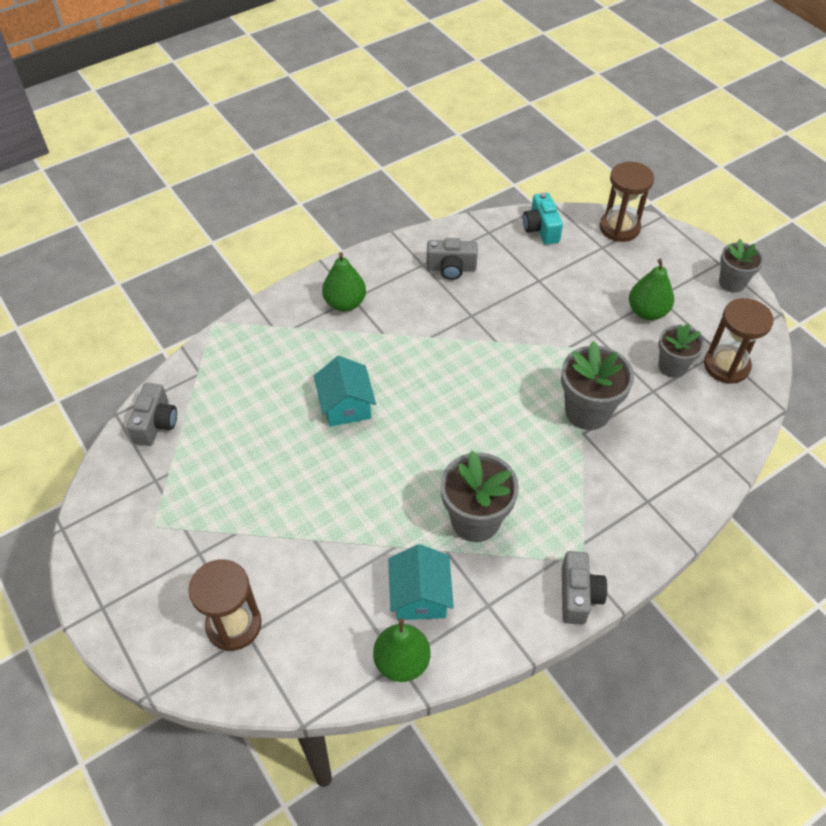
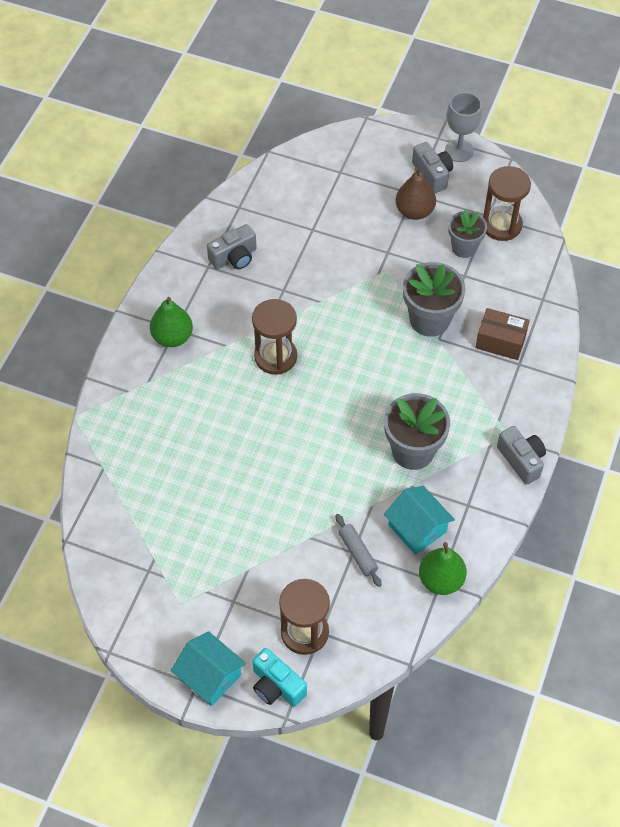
camera: 35 degrees left, 5 degrees up
(156, 423) = (107, 527): grey camera -> grey camera (432, 174)
(344, 582) = (357, 553): none -> grey rolling pin
(346, 405) = (246, 422): turquoise house -> turquoise house (210, 676)
(541, 229) = (279, 181): turquoise camera -> turquoise camera (276, 686)
(619, 228) = (341, 146): brown hourglass -> brown hourglass (275, 357)
(644, 469) = (500, 341): none -> brown box
(647, 312) = (414, 211): green pear -> brown pear
(732, 282) = (459, 151): grey flower pot -> grey goblet

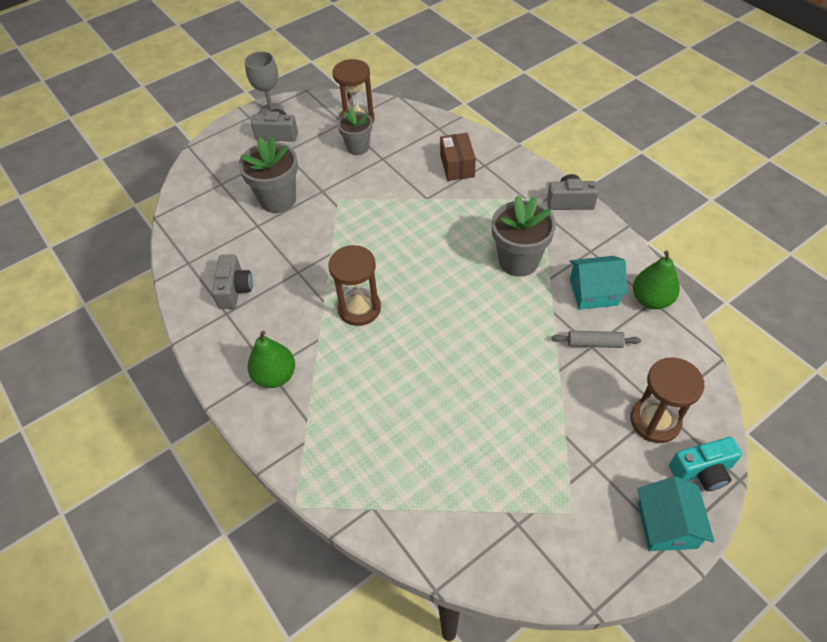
camera: 55 degrees left, 5 degrees down
(210, 676) = (667, 525): turquoise house -> turquoise house turned 75 degrees counterclockwise
(414, 211) = (300, 159): brown pear -> none
(429, 320) = (405, 195): grey flower pot -> grey flower pot (278, 199)
(500, 341) = (457, 166): brown box -> brown box turned 60 degrees counterclockwise

